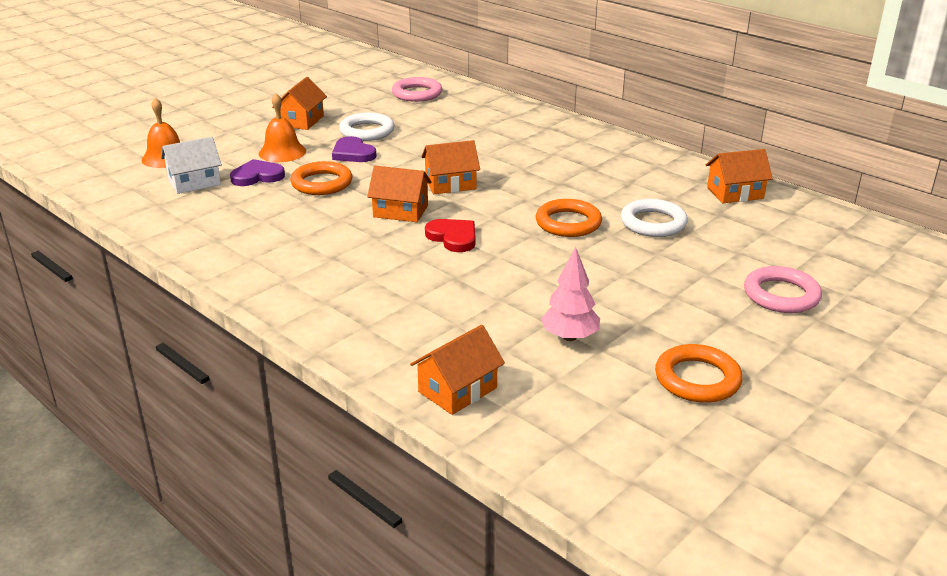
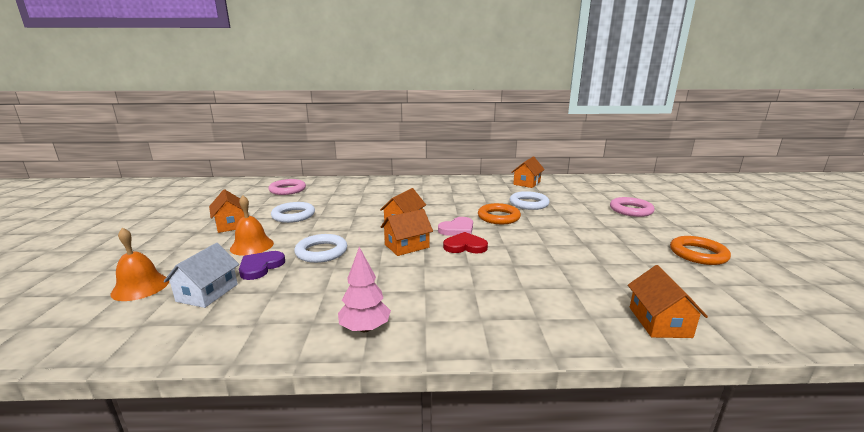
camera: 45 degrees left, 10 degrees down
(322, 183) = (321, 252): orange ring -> white ring
(353, 153) = (308, 229): purple heart -> none
(487, 216) = (457, 229): none -> pink heart
(569, 337) = (623, 264): pink tree -> pink tree (365, 328)

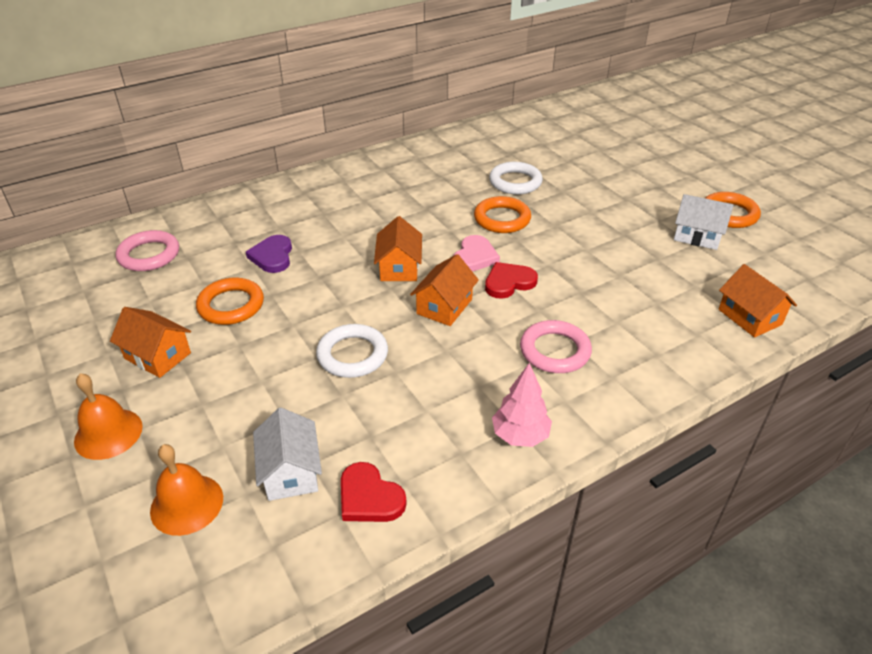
camera: 30 degrees left, 20 degrees up
(225, 323) = (369, 497): none -> red heart
(252, 246) = (245, 381): orange bell -> orange bell (108, 433)
(260, 267) = (305, 408): purple heart -> purple heart (272, 256)
(293, 215) = (231, 305): white ring -> orange ring
(527, 183) = (479, 139): orange house -> none
(631, 210) = (629, 160): pink ring -> pink ring (555, 351)
(652, 259) = (697, 236): none -> white house

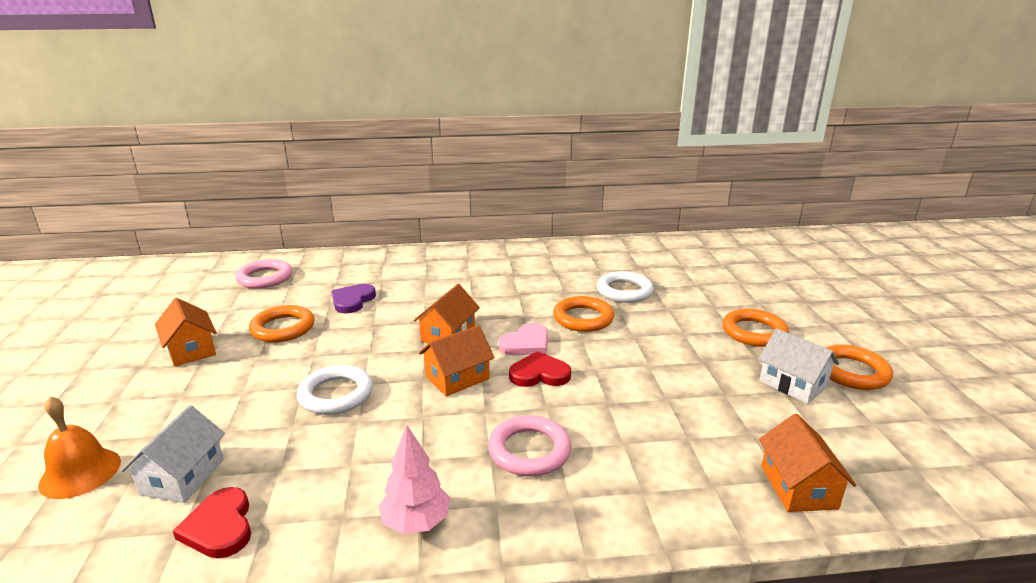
camera: 25 degrees right, 15 degrees down
(108, 433) = (94, 396): orange bell -> none
(642, 197) = (754, 332): none -> orange ring

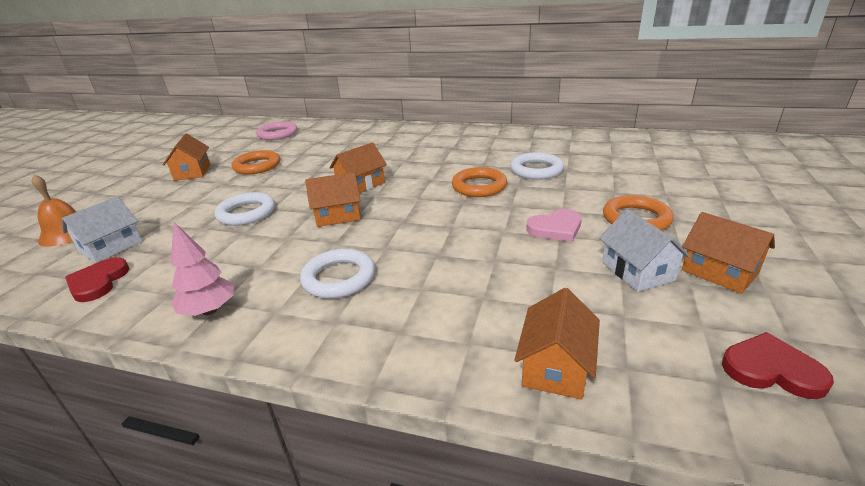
camera: 25 degrees right, 5 degrees up
(352, 300) = (318, 154): purple heart -> none
(526, 343) = (414, 199): pink heart -> pink heart (555, 228)
(529, 450) = (339, 278): pink ring -> white ring
(539, 374) = (402, 222): red heart -> red heart (771, 369)
(852, 372) = (719, 272): orange ring -> orange house

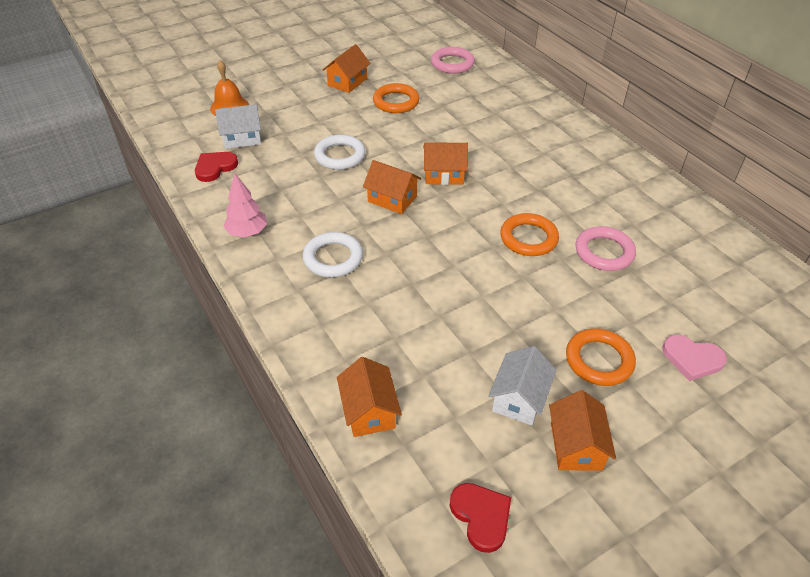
camera: 40 degrees right, 15 degrees up
(536, 170) = (604, 252): white ring -> pink ring
(555, 228) = (522, 321): pink heart -> pink heart (692, 359)
(555, 366) = (369, 411): orange house -> orange house turned 75 degrees counterclockwise

